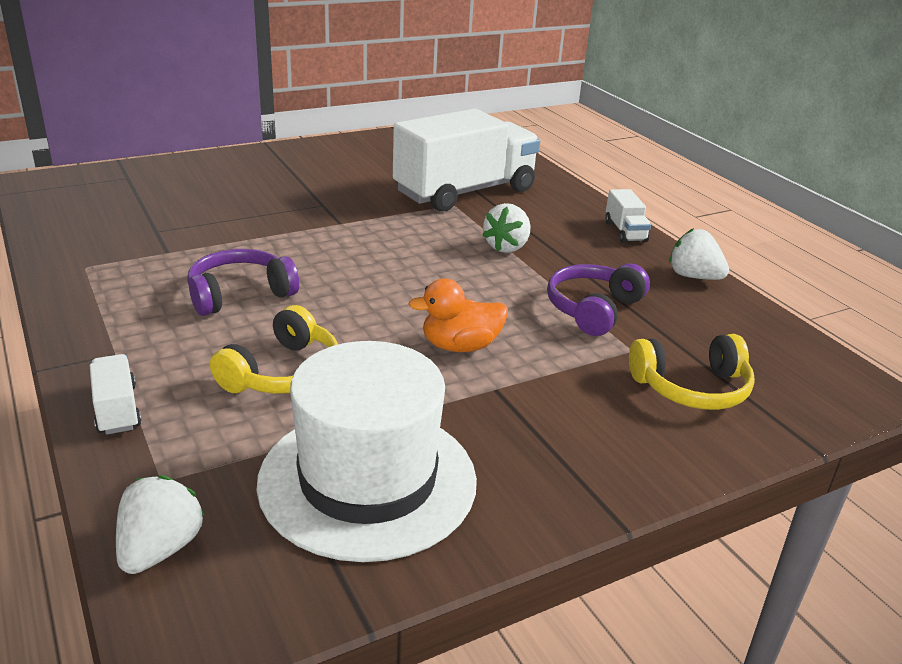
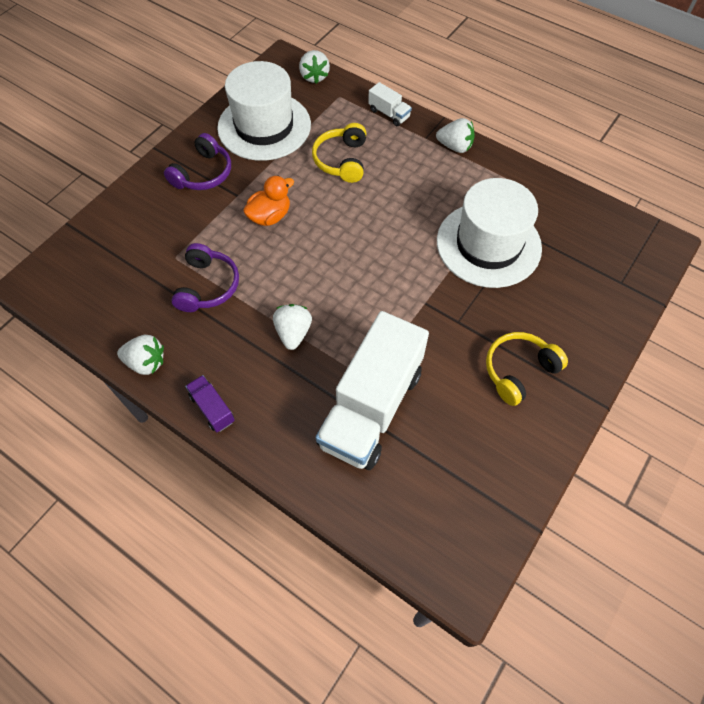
camera: 155 degrees right, 30 degrees up
(92, 327) = (455, 146): none -> white strawberry
(210, 235) = (488, 244): none -> white hat
(239, 294) = (414, 201): purple headphones -> purple headphones (203, 174)
(625, 231) = (212, 408): white truck -> purple truck
(692, 388) = (135, 240): yellow headphones -> yellow headphones (518, 370)

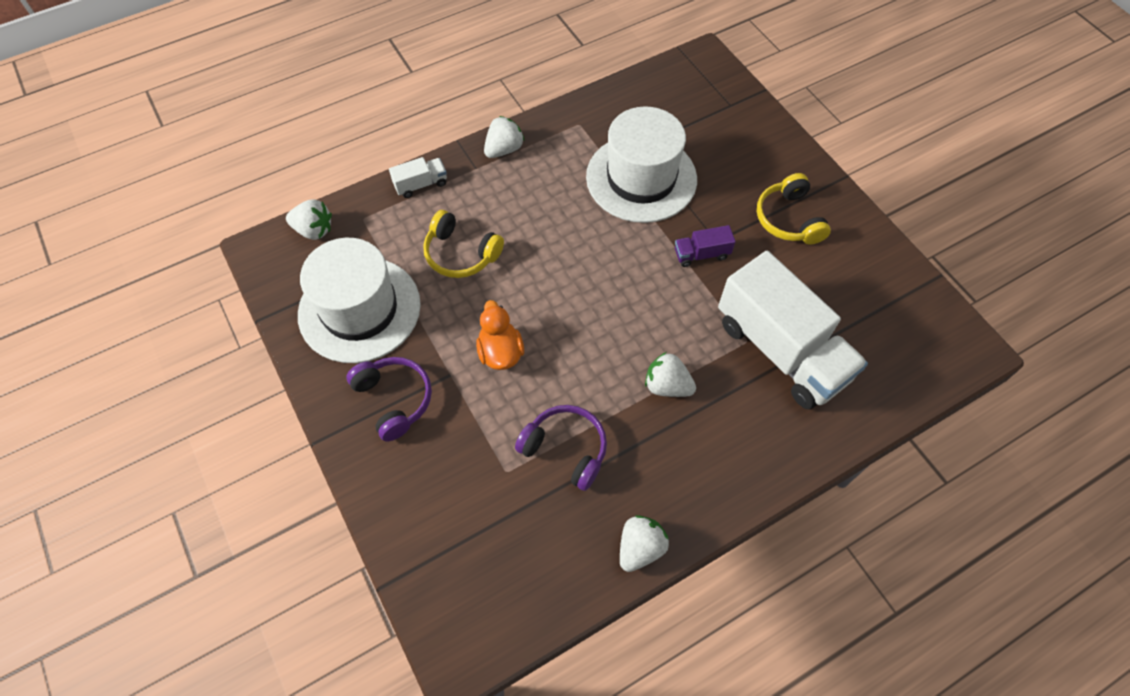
camera: 65 degrees left, 0 degrees up
(212, 408) = (727, 496): purple truck -> purple truck (701, 254)

